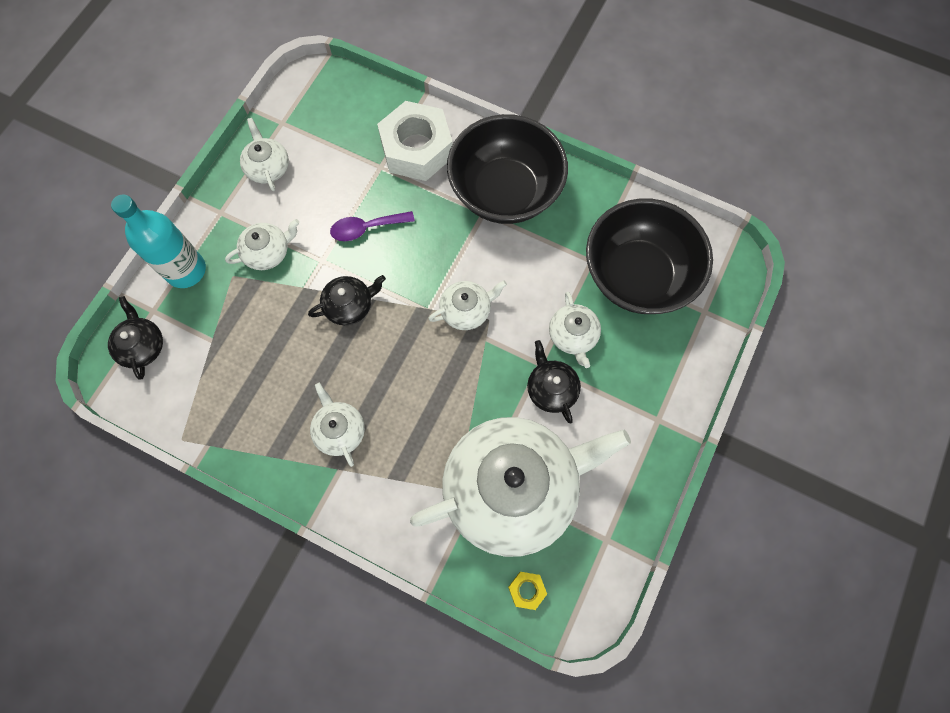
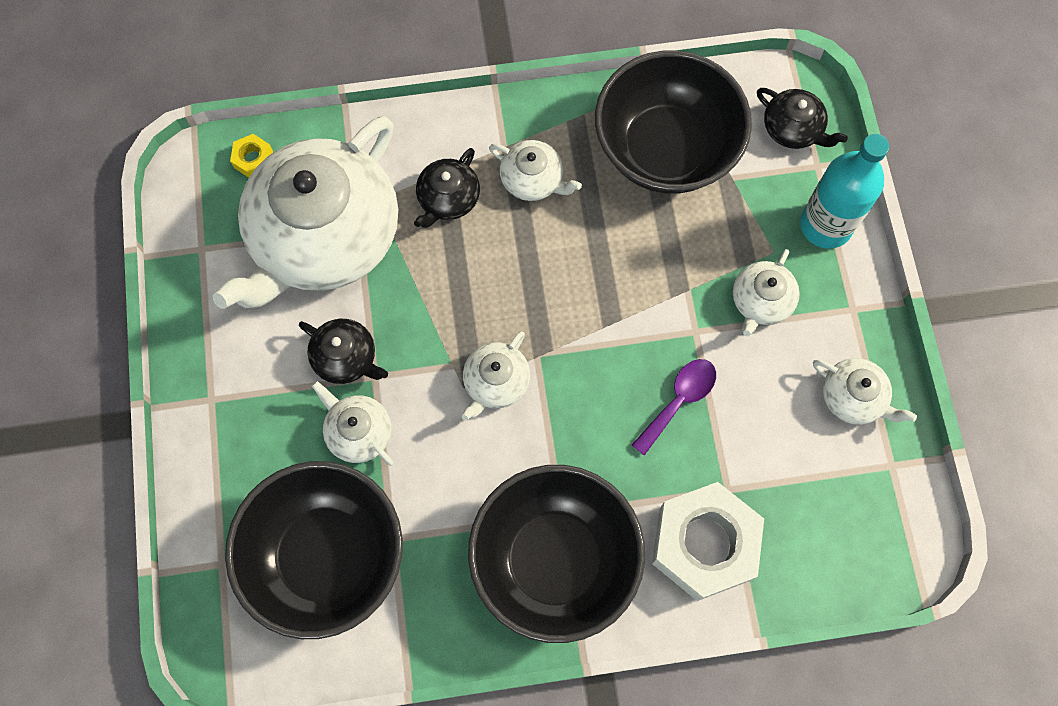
camera: 145 degrees right, 0 degrees up
(235, 390) = (665, 149): none -> black bowl
(349, 305) = (624, 303): black teapot -> black teapot (448, 199)

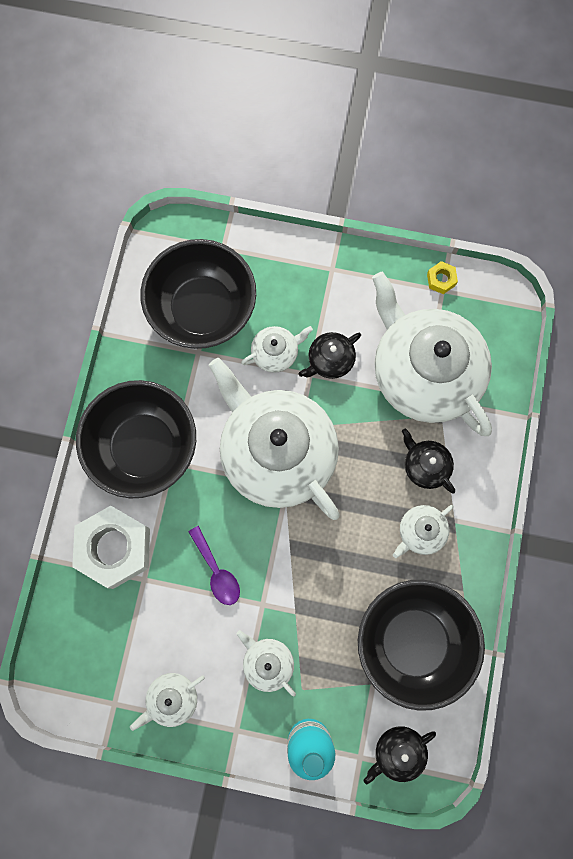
camera: 110 degrees right, 5 degrees up
(253, 159) = (500, 342): yellow nut -> yellow nut (441, 280)
(495, 382) = (276, 451): white teapot -> white teapot, size x2.39

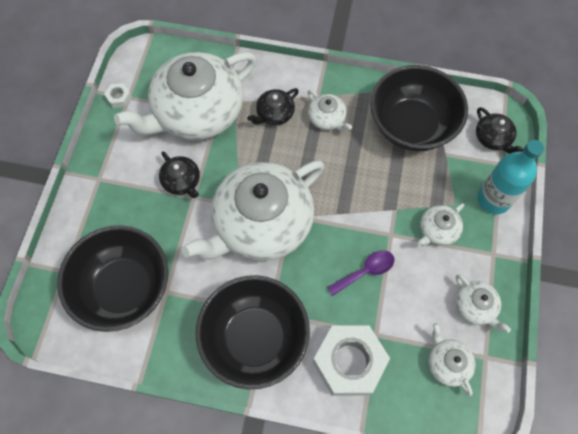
camera: 90 degrees left, 10 degrees down
(276, 352) = (172, 224): white teapot -> white teapot (447, 363)
(441, 280) = (119, 98): yellow nut -> white nut

